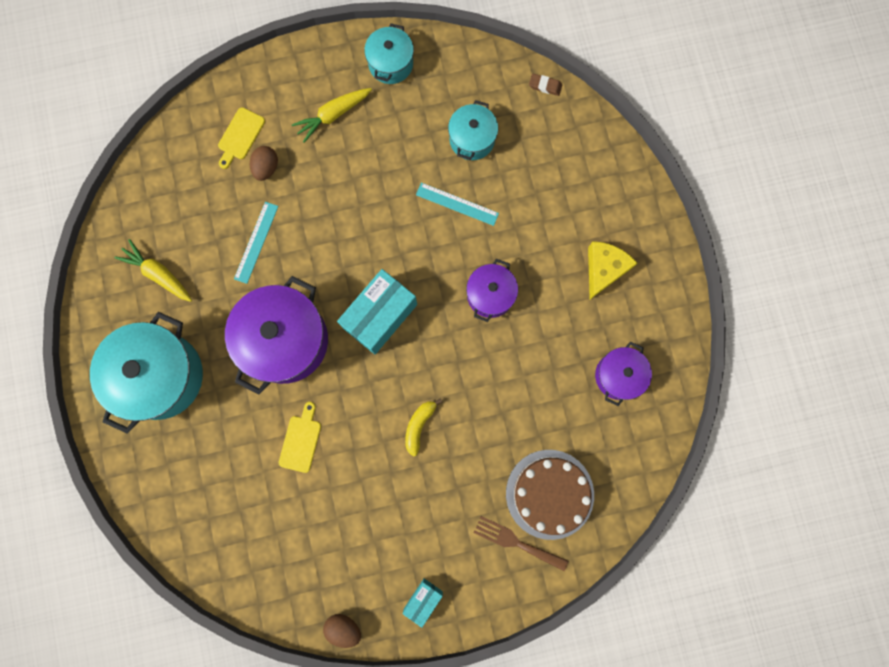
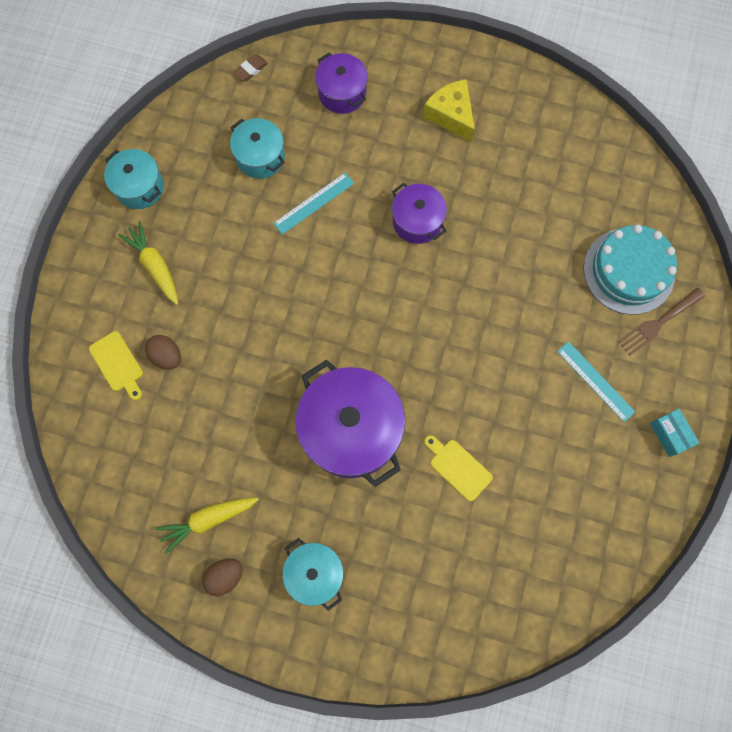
camera: 60 degrees left, 5 degrees down
(160, 376) = (315, 573): turquoise pot -> turquoise pot, size x0.55
(256, 242) = (236, 405): turquoise ruler -> turquoise ruler (595, 381)
(333, 115) = (155, 266): yellow carrot -> yellow carrot turned 150 degrees clockwise
(344, 627) = (659, 522): brown egg -> brown egg (225, 576)
(380, 316) = (379, 329): turquoise box -> none
(419, 425) = (504, 350): yellow banana -> none
(549, 494) = (629, 271): brown cake -> turquoise cake
(618, 376) = (553, 156): purple pot -> purple pot (342, 93)

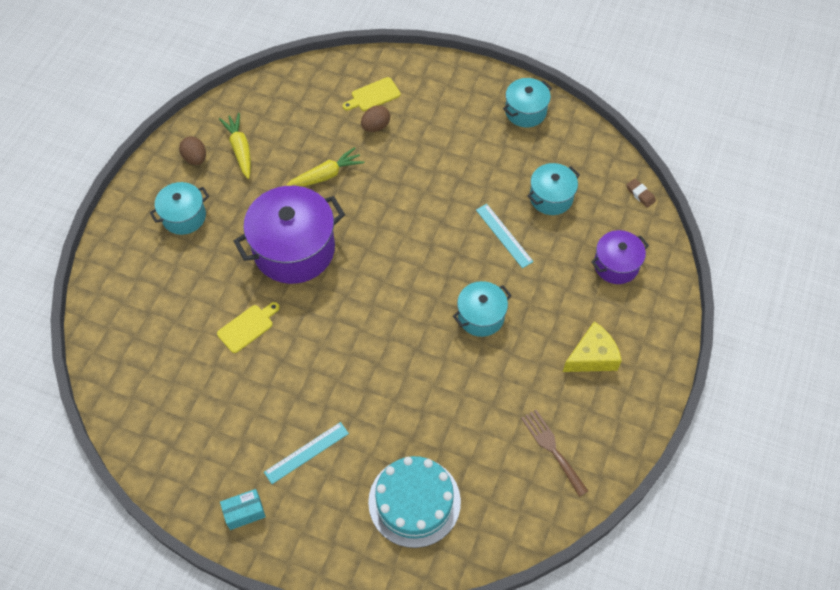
camera: 95 degrees right, 15 degrees down
(155, 266) = (453, 120): yellow carrot -> yellow carrot (326, 175)
(417, 221) = (481, 316): purple pot -> turquoise pot
(657, 323) = (356, 521): brown fork -> brown fork (552, 449)

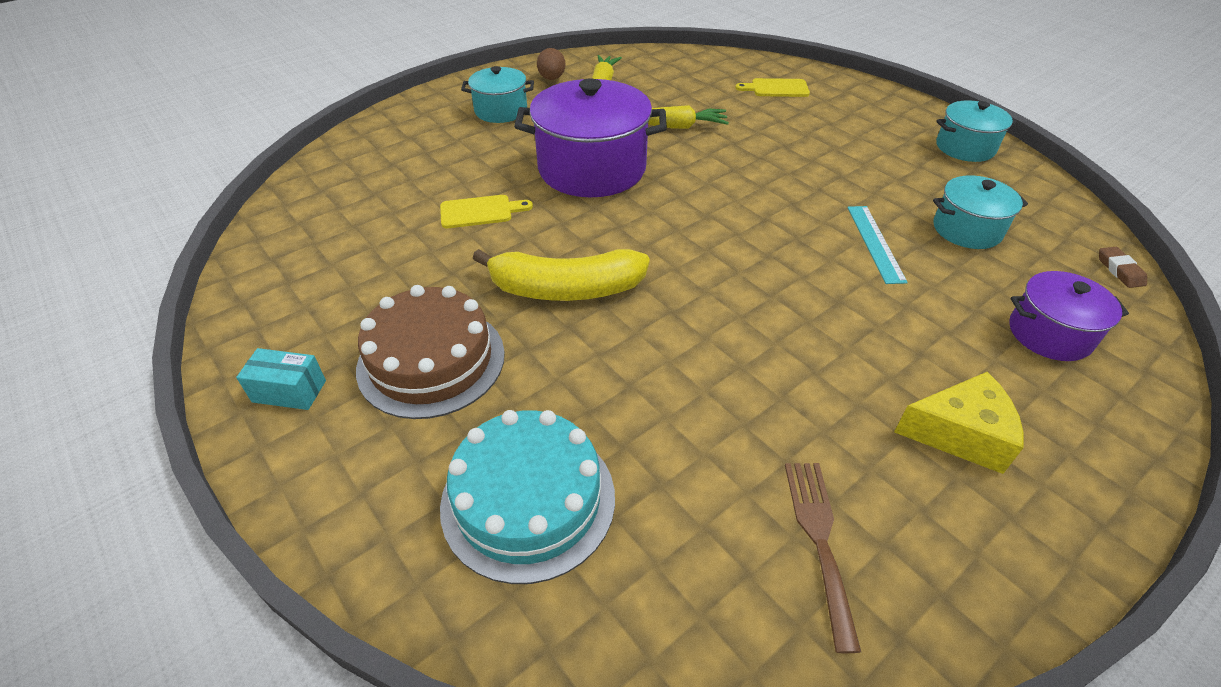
camera: 30 degrees right, 15 degrees down
(306, 452) = (431, 360): turquoise ruler -> brown cake
(346, 364) = (565, 289): none -> yellow banana
(375, 126) = (763, 109): brown egg -> none
(481, 316) = (791, 312): turquoise pot -> none

